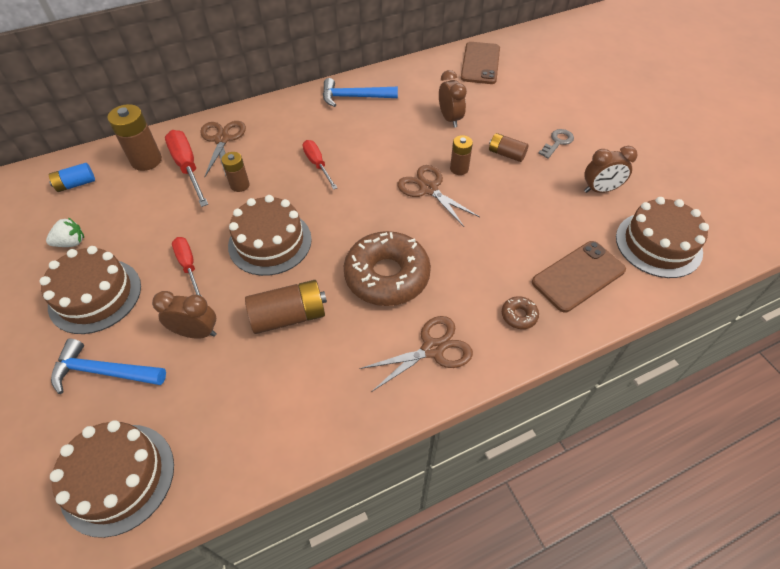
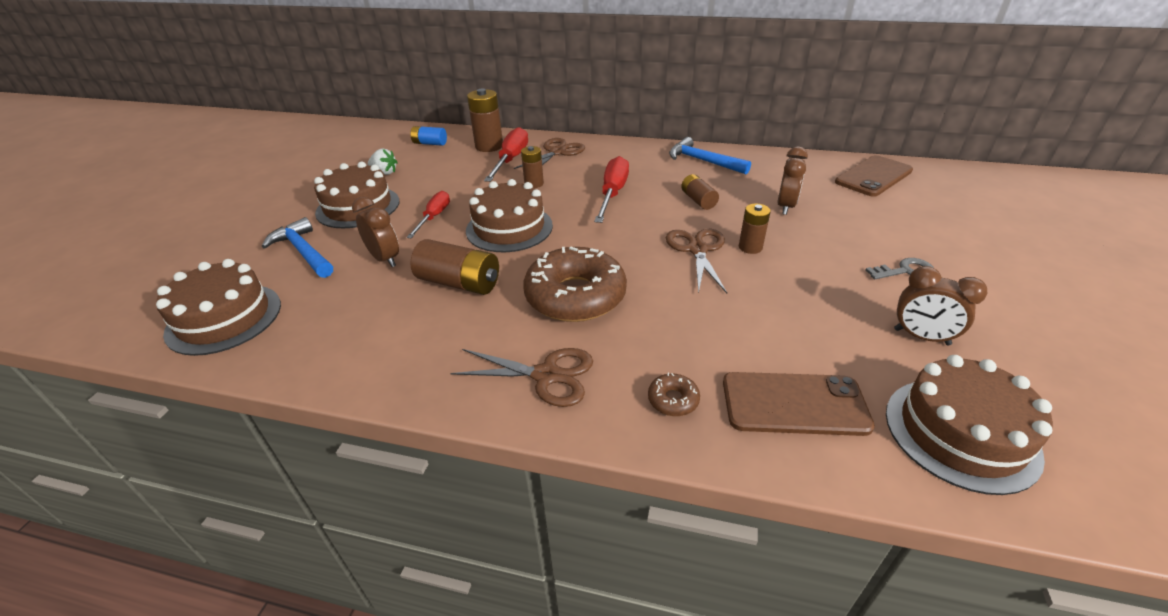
camera: 40 degrees right, 15 degrees down
(317, 164) = (613, 194): red screwdriver -> red screwdriver, size x1.53
(506, 154) = (822, 256): brown battery -> brown battery (698, 200)

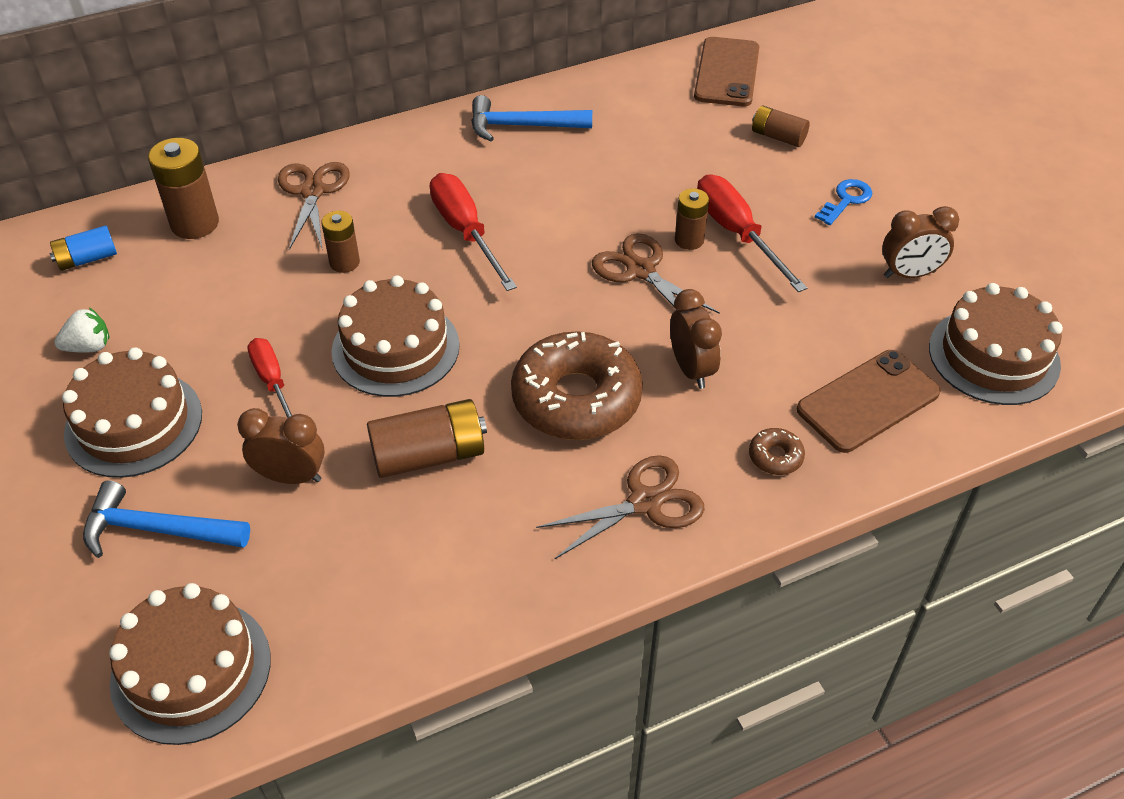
camera: 40 degrees left, 10 degrees up
(511, 160) = (261, 235): red screwdriver -> red screwdriver (737, 233)
(698, 200) = (576, 196): brown battery -> brown battery (778, 137)
(785, 206) = (676, 162): brown clock -> brown clock (691, 369)
(904, 271) = (846, 200): grey key -> blue key

